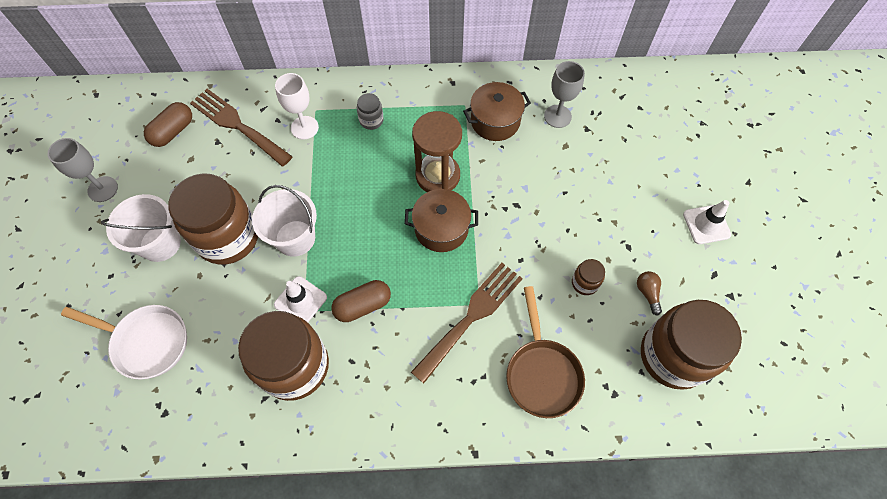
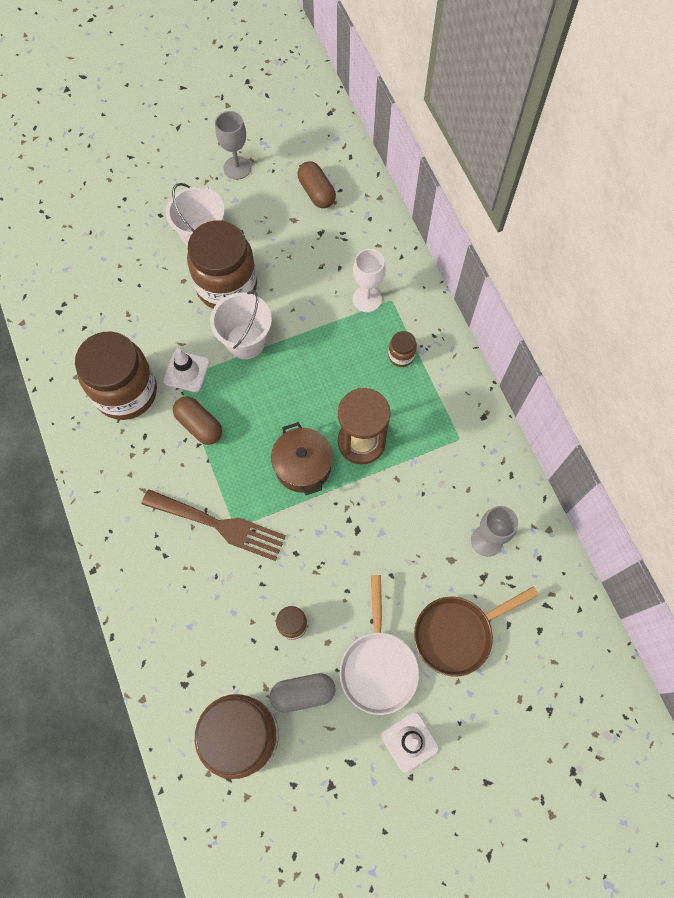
camera: 70 degrees right, 5 degrees up
(146, 342) = (112, 270): white pan -> white pan (378, 665)
(173, 131) = (316, 192): brown capsule -> brown capsule turned 45 degrees clockwise
(237, 125) = (345, 241): brown fork -> none
(371, 120) = (401, 356): grey jar -> brown jar
(495, 121) = (452, 476): brown pot -> none
(542, 373) = (184, 608): brown pan -> brown pan (458, 633)
(647, 293) = (303, 693): brown light bulb -> grey capsule

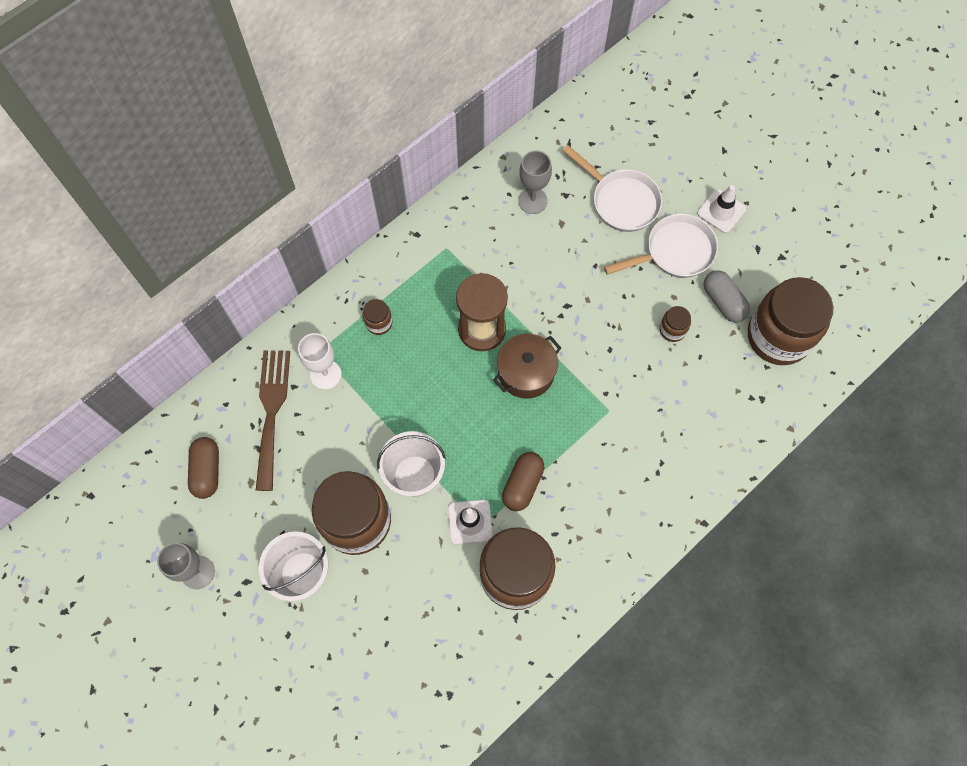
camera: 110 degrees left, 0 degrees up
(219, 525) = (612, 425): brown fork -> brown fork (271, 412)
(316, 192) = (207, 471): brown capsule -> brown capsule turned 45 degrees counterclockwise
(458, 633) = (621, 201): brown pan -> white pan

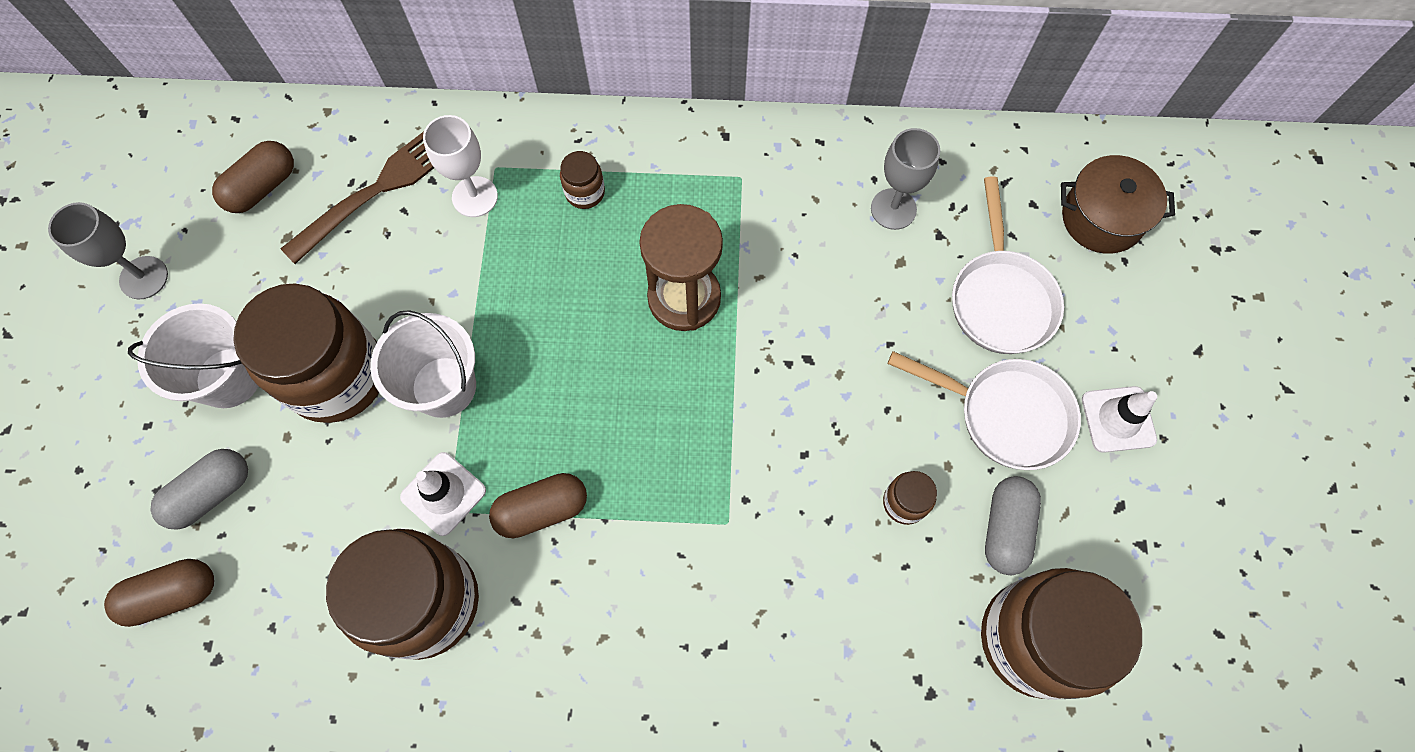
camera: 45 degrees right, 0 degrees up
(359, 631) = (211, 493): none -> grey capsule
(395, 691) = (172, 595): none -> brown capsule
(526, 372) = (681, 390): brown pot -> brown pot (1102, 218)

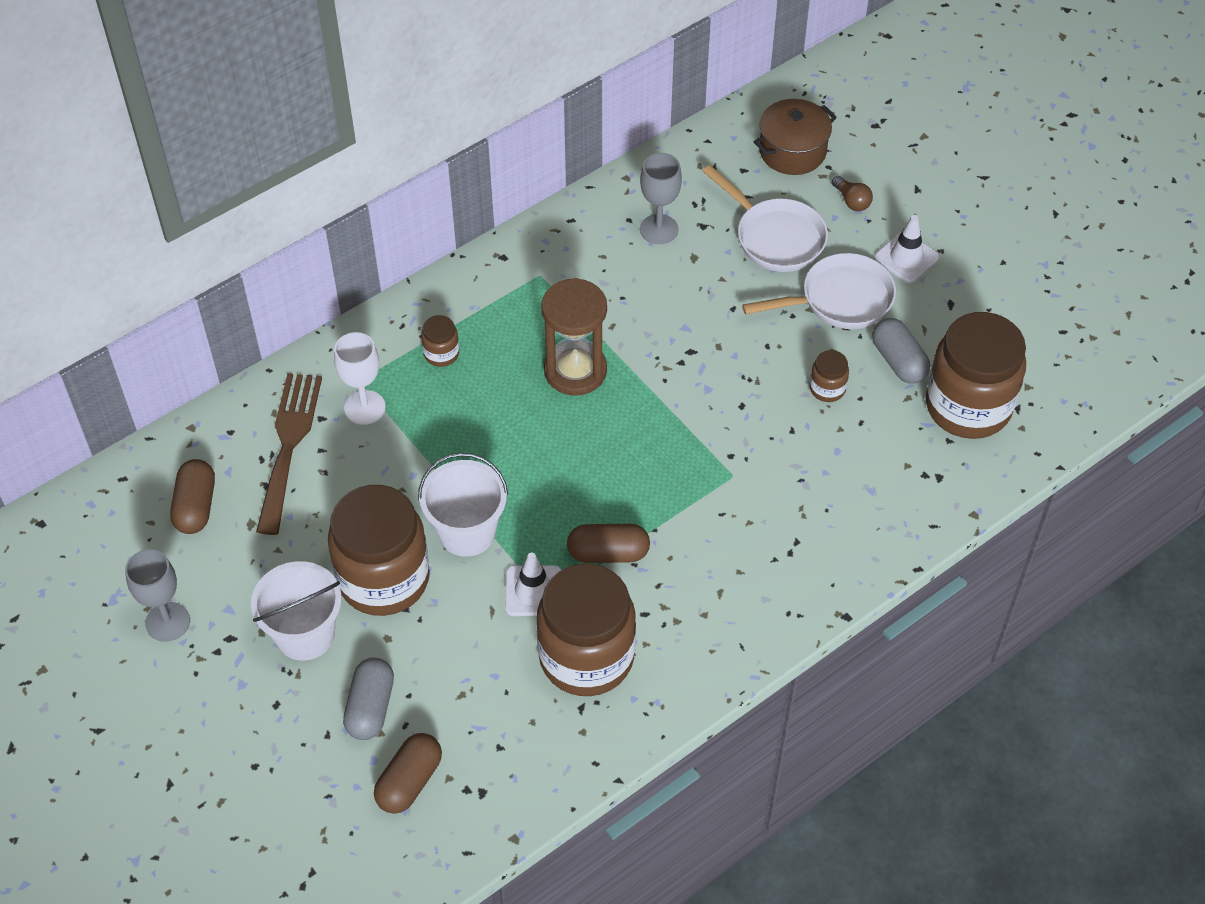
camera: 40 degrees left, 15 degrees down
(542, 509) = (608, 553): brown capsule -> brown capsule turned 60 degrees clockwise
(1116, 315) = (851, 201): none -> brown light bulb

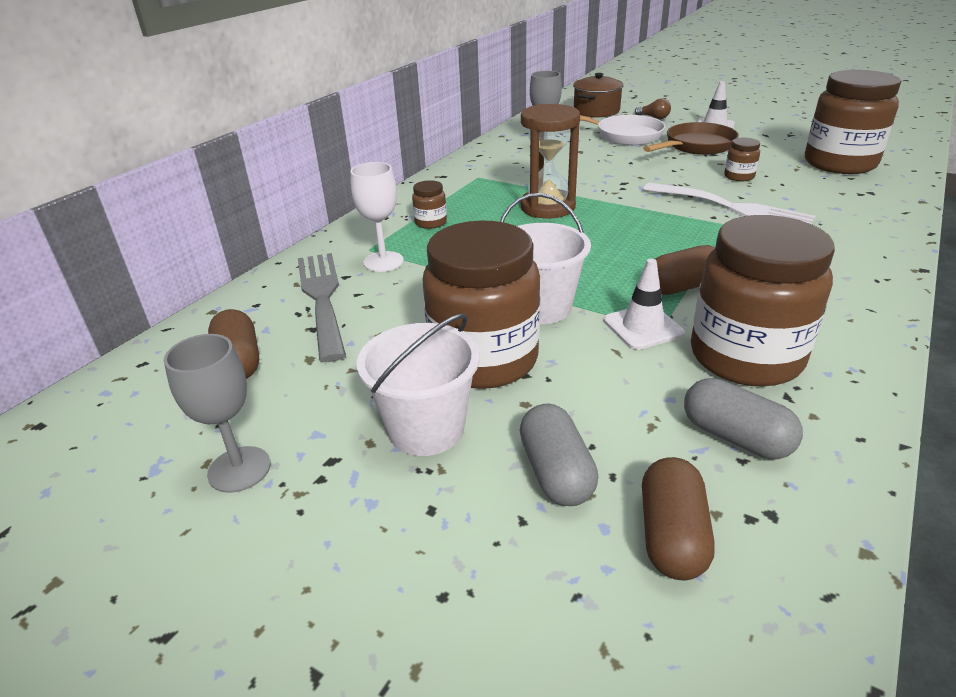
camera: 20 degrees left, 20 degrees down
(289, 445) = (322, 298): brown fork -> grey fork
(764, 447) = (732, 208): none -> white fork
(839, 300) = (696, 146): white pan -> brown pan
(898, 361) = (768, 158): grey capsule -> grey capsule (735, 437)

